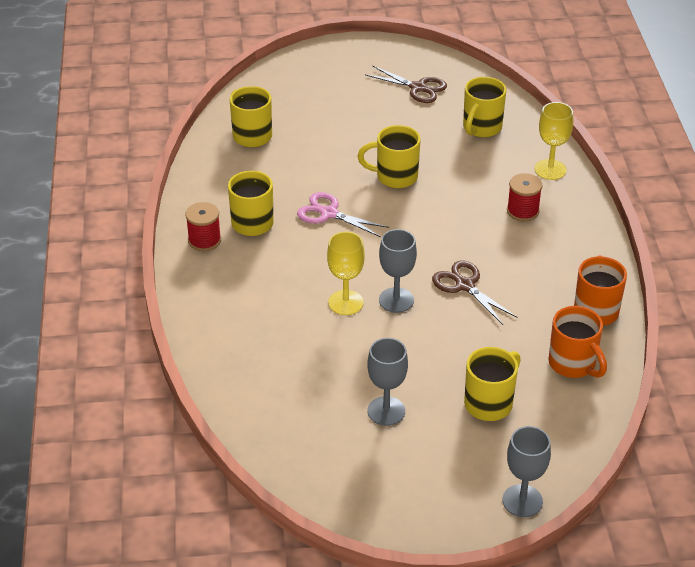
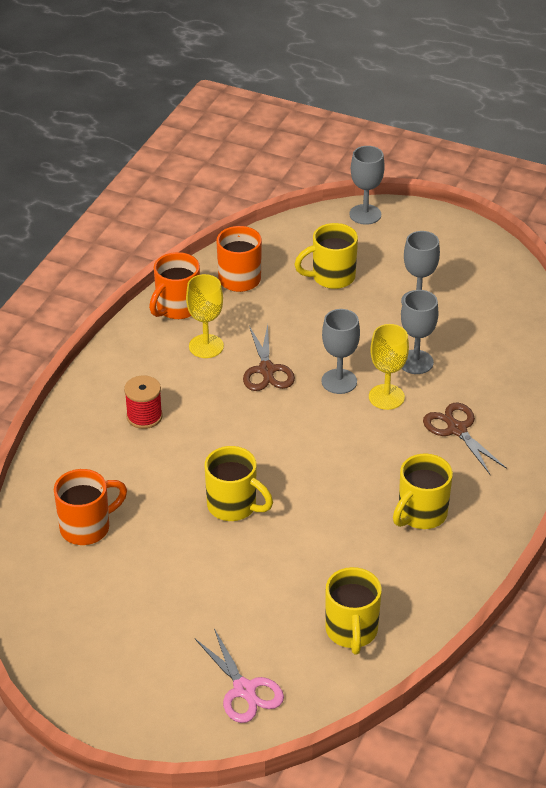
camera: 150 degrees left, 0 degrees up
(204, 240) = (484, 514): red spool -> none
(329, 213) = (336, 492): pink scissors -> pink scissors (244, 690)
(343, 345) = (415, 362): none -> grey goblet
(418, 88) = (102, 616): brown scissors -> brown scissors (456, 429)
(481, 128) = (87, 527): yellow mug -> orange mug
(550, 169) = (71, 448): yellow goblet -> yellow goblet (206, 346)

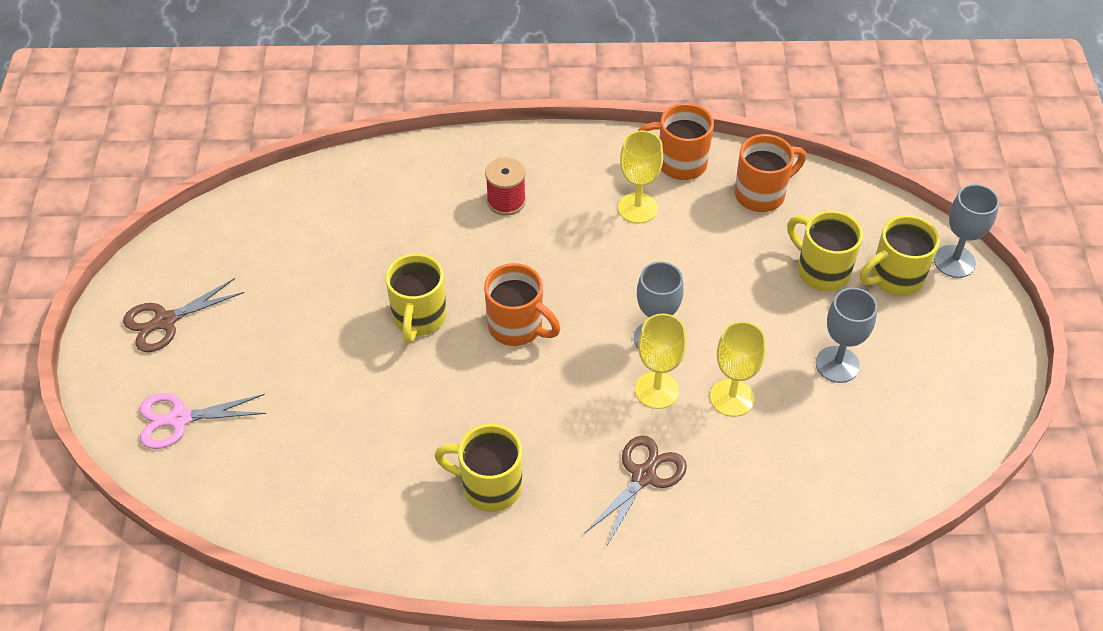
camera: 65 degrees right, 10 degrees up
(87, 527) = (335, 219): orange mug -> orange mug (517, 327)
(244, 690) = (179, 419): pink scissors -> pink scissors turned 45 degrees clockwise
(267, 370) = (633, 270): brown scissors -> brown scissors (165, 321)
(351, 631) = (290, 482): yellow mug -> yellow mug (894, 278)
(415, 362) = (732, 398): grey goblet -> yellow goblet

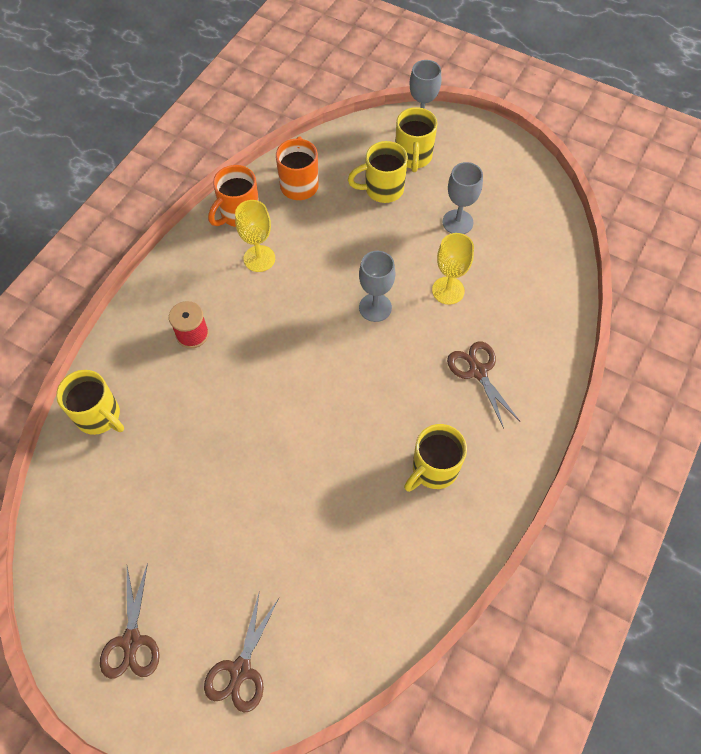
camera: 60 degrees left, 10 degrees up
(179, 419) = (240, 670): pink scissors -> brown scissors
(419, 318) = (259, 445): yellow mug -> yellow mug (99, 416)
(517, 327) = (311, 384): orange mug -> none
(656, 390) = (416, 328): yellow goblet -> none

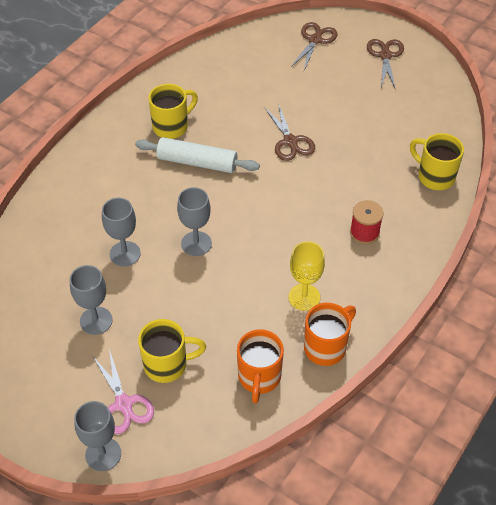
camera: 175 degrees left, 10 degrees down
(391, 414) = (197, 162): none -> white rolling pin
(413, 157) = (124, 404): yellow mug -> pink scissors
(448, 290) = (125, 254): yellow goblet -> grey goblet
(478, 371) = (118, 187): brown scissors -> brown scissors (290, 142)

